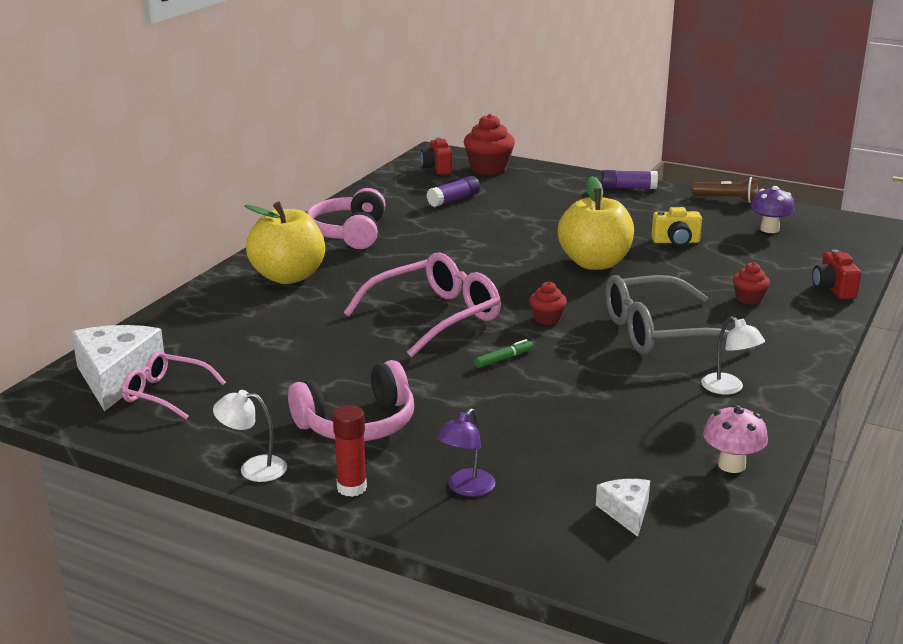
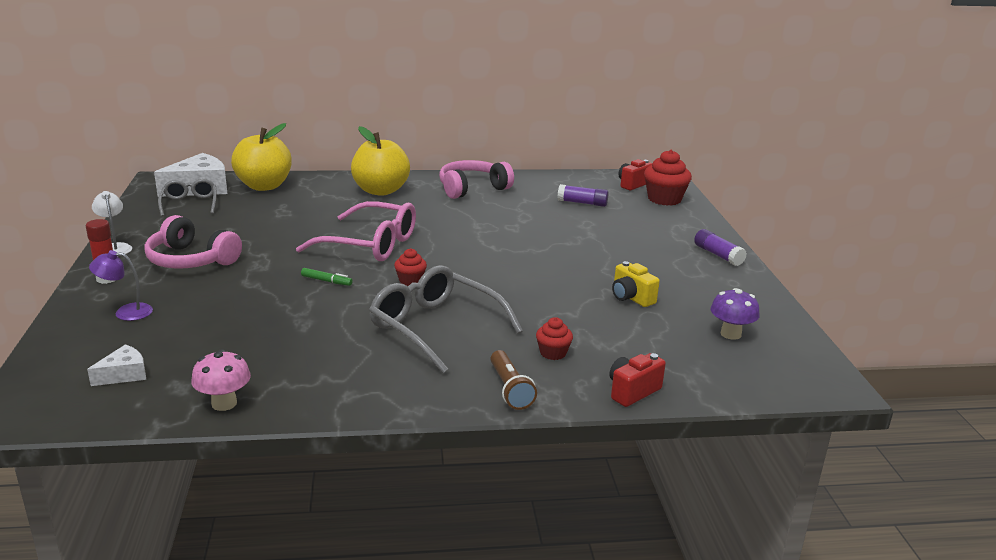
camera: 55 degrees right, 0 degrees up
(166, 394) = (189, 204): pink glasses -> grey glasses
(594, 263) = (537, 275): yellow apple -> yellow apple (264, 186)
(727, 199) = (770, 301): brown flashlight -> brown flashlight (510, 389)
(728, 388) = (360, 377): white lamp -> none

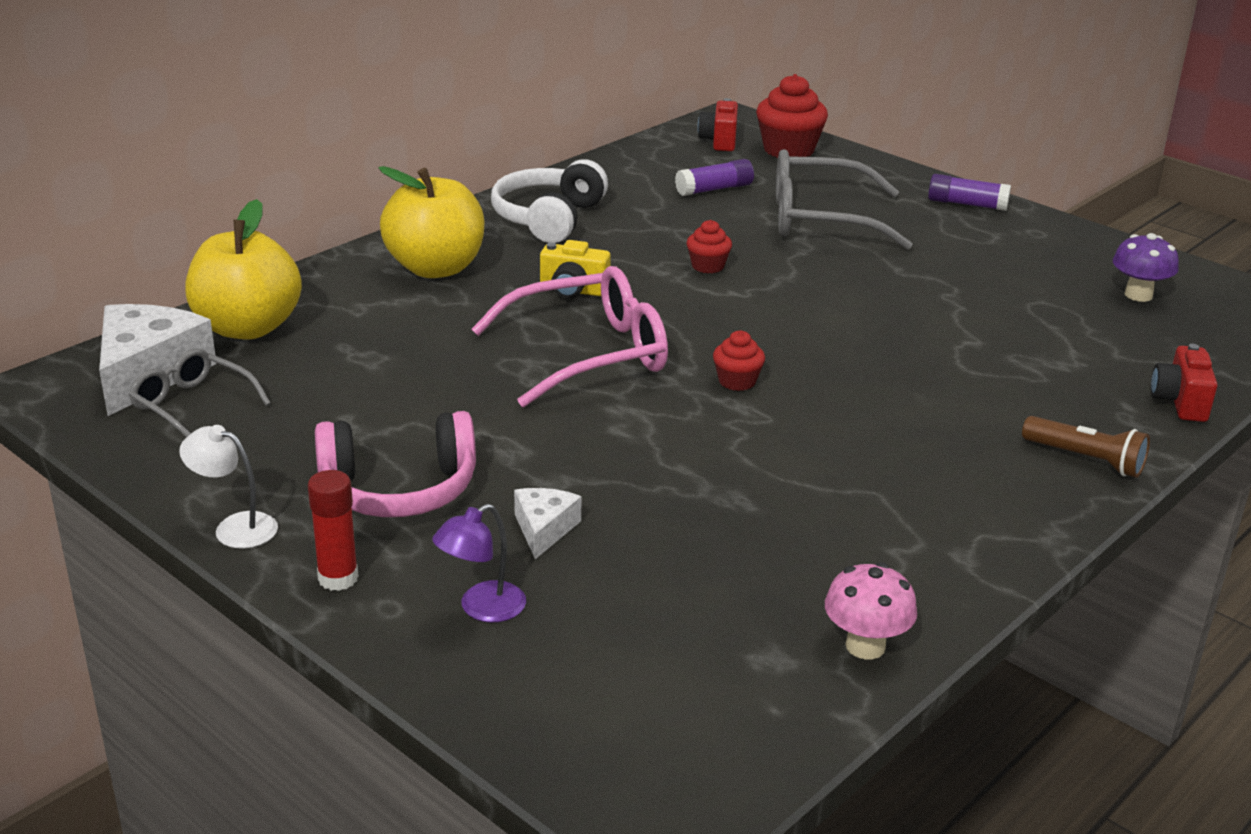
camera: 40 degrees left, 5 degrees up
(124, 374) = (674, 686): white cheese -> white cheese (544, 529)
(326, 281) = (643, 430): green marker -> none
(435, 327) = (881, 427): grey glasses -> grey glasses (820, 219)
(472, 188) = (548, 218): pink headphones -> white headphones
(553, 353) = (1043, 397): red cupcake -> red cupcake (707, 266)
(631, 298) = (987, 294): yellow camera -> yellow camera (573, 291)

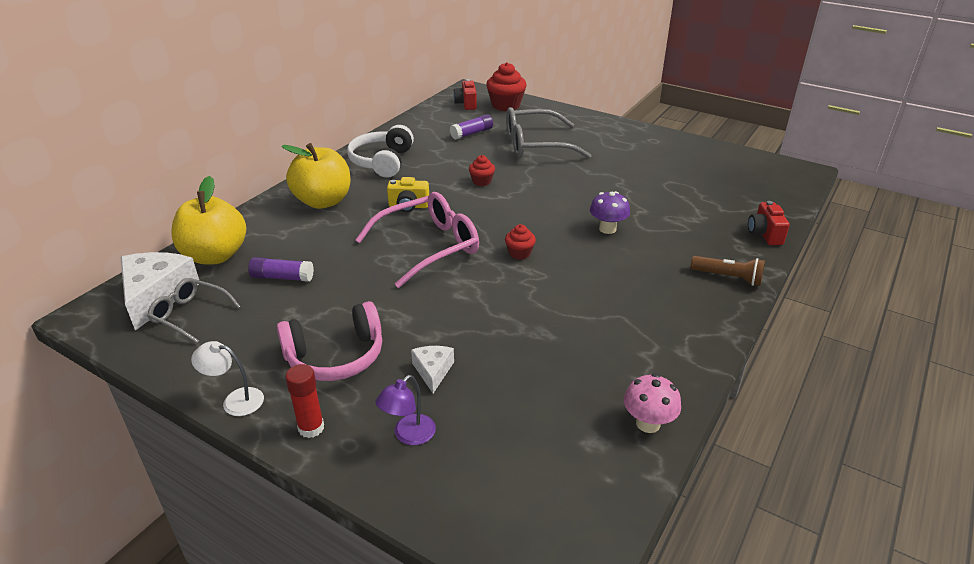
camera: 10 degrees left, 5 degrees up
(966, 204) = (611, 127): purple glue stick -> purple glue stick (282, 277)
(1138, 295) = (719, 171): purple mushroom -> purple mushroom (607, 229)

